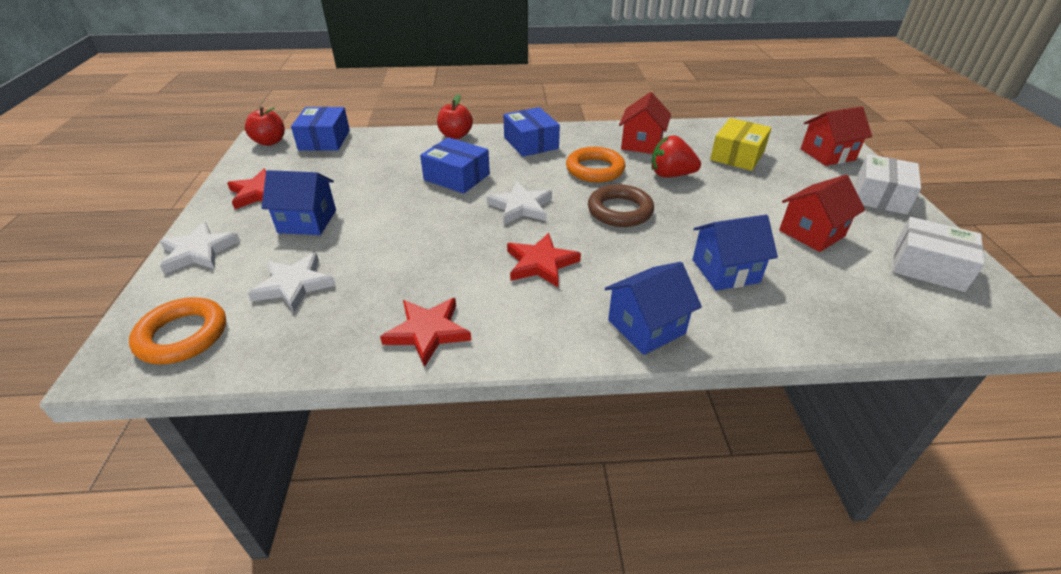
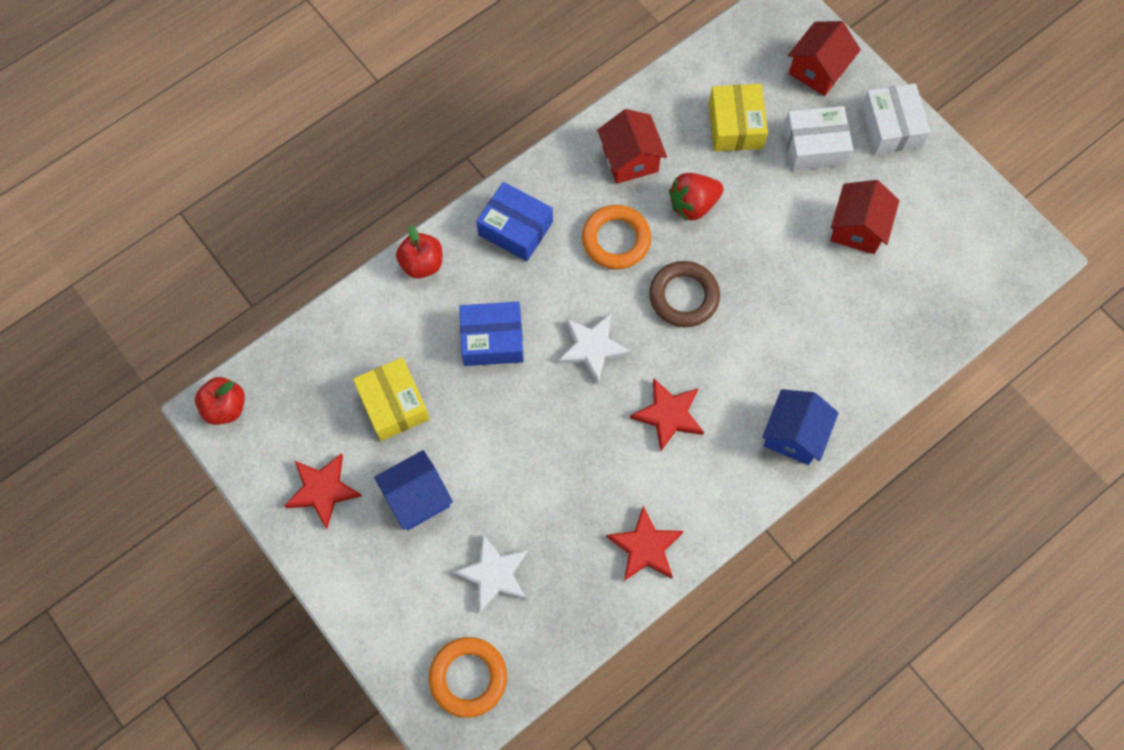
camera: 35 degrees left, 30 degrees up
(198, 251) = (365, 598): white star -> none
(324, 140) = (284, 364): blue box -> none
(358, 177) = (393, 404): none -> yellow box
(725, 271) = (815, 328): blue house -> none
(928, 267) = (959, 223): white box -> white box (814, 146)

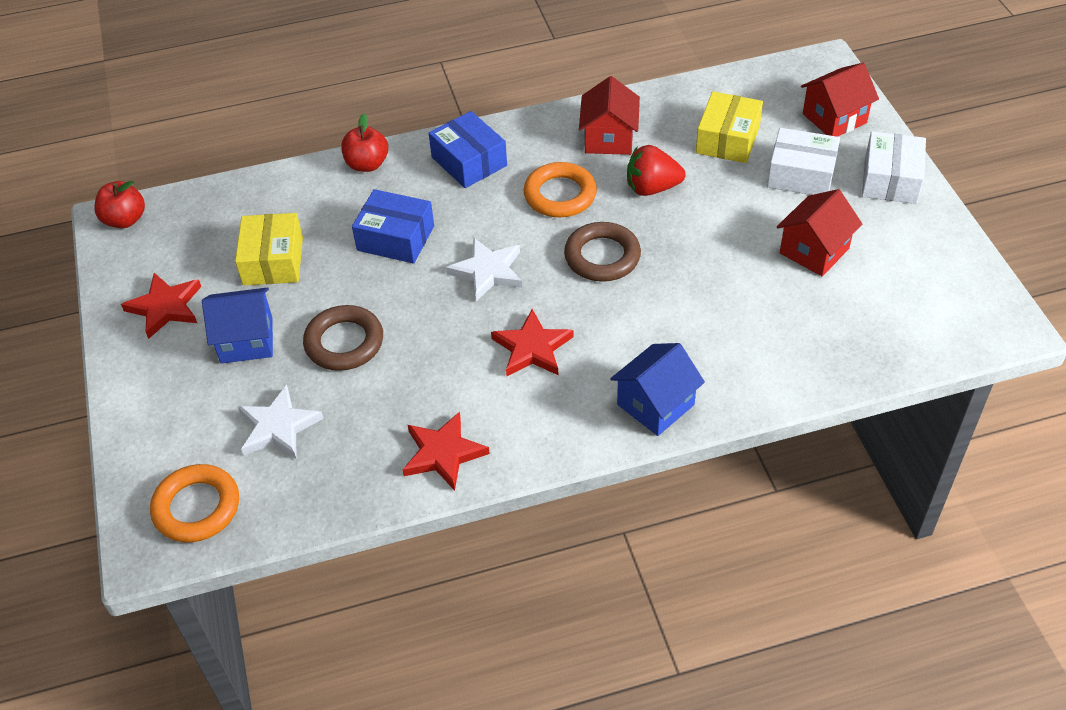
camera: 25 degrees right, 20 degrees down
(505, 468) = (344, 342): none -> brown ring

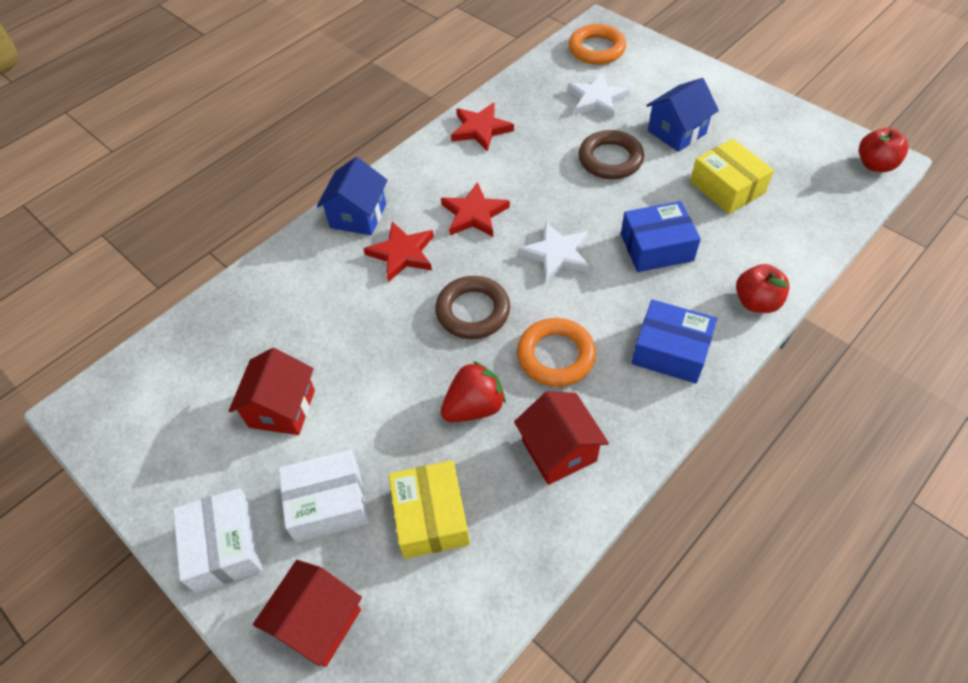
camera: 150 degrees right, 5 degrees up
(165, 307) = (757, 126): red star -> red star (402, 254)

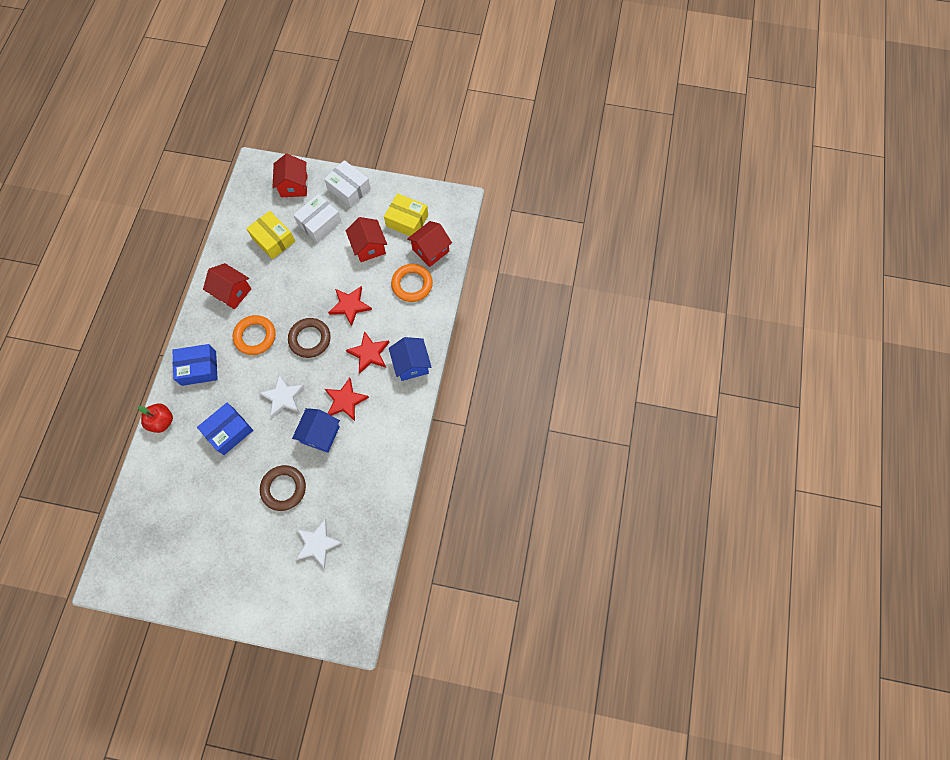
camera: 145 degrees right, 15 degrees up
(198, 351) = (430, 250): none -> red house
(474, 407) = (281, 292): red strawberry -> none
(481, 129) = (381, 471): red star -> red star (350, 306)
(596, 49) = (343, 603): orange ring -> orange ring (412, 284)
(676, 132) = (249, 538): blue house -> blue house (320, 434)
(727, 187) = (201, 502): yellow box -> yellow box (407, 221)
(875, 165) = (109, 574): red apple -> none

